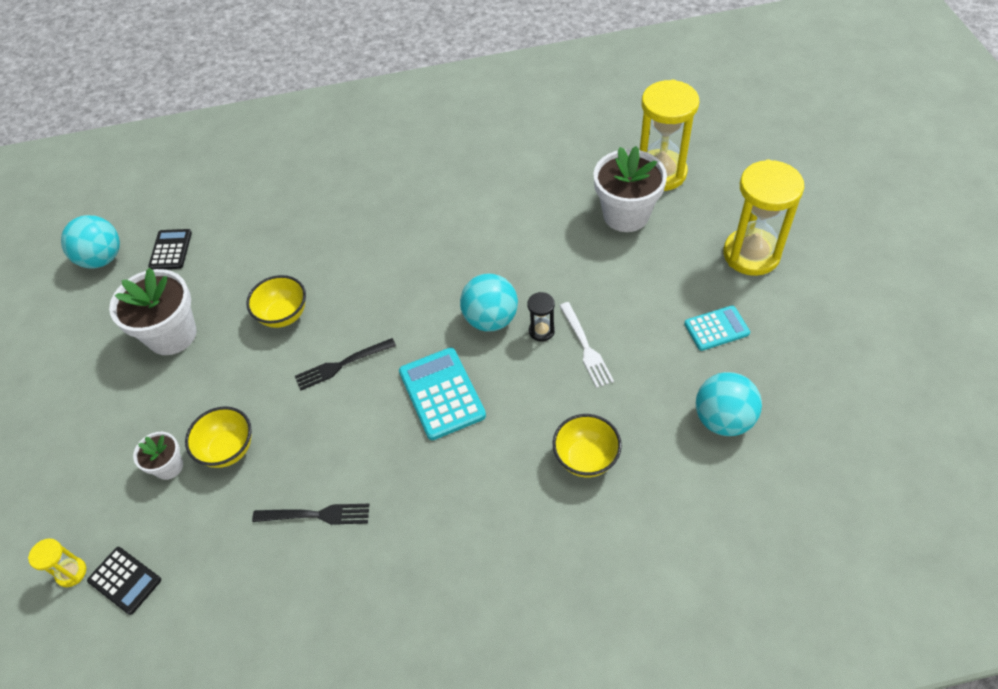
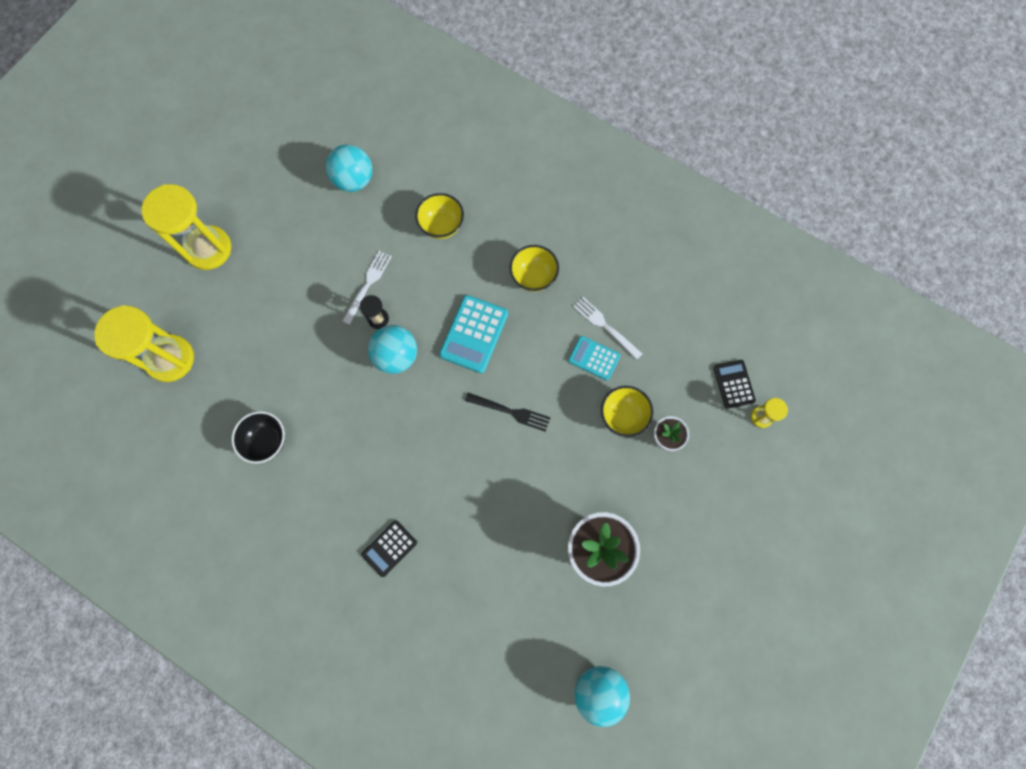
camera: 140 degrees left, 20 degrees up
(171, 250) = (542, 644): black calculator -> black calculator (389, 548)
(283, 315) = (513, 490): yellow bowl -> yellow bowl (533, 277)
(317, 515) = (605, 326): black fork -> white fork
(519, 190) = (267, 441): none -> black bowl
(626, 215) = (233, 349): white flower pot -> none
(716, 328) = (290, 226): turquoise calculator -> turquoise calculator (594, 358)

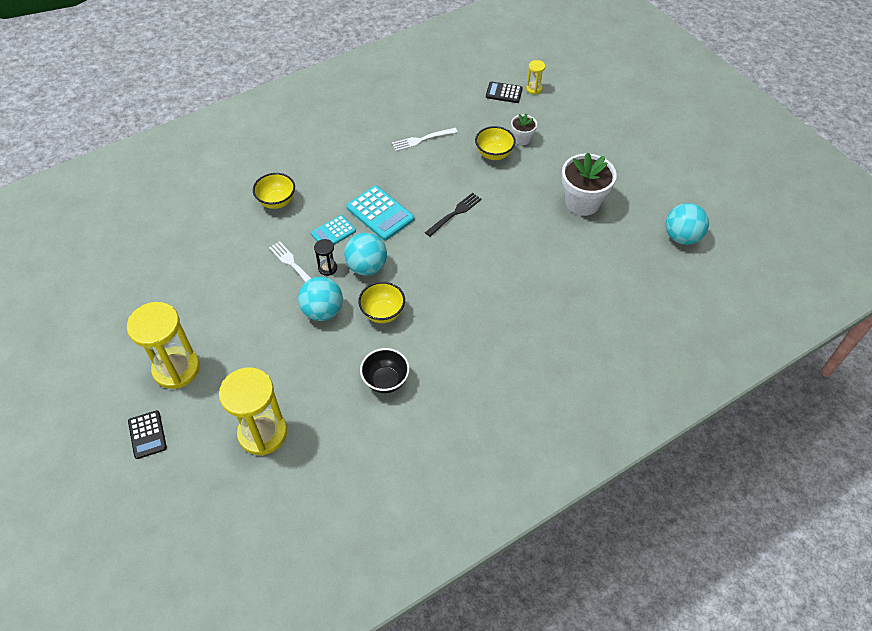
camera: 65 degrees left, 20 degrees down
(354, 180) = (193, 243): turquoise ball -> turquoise ball (323, 311)
(389, 548) = (522, 324): black calculator -> black calculator (147, 435)
(533, 277) = (358, 164): yellow bowl -> yellow bowl (383, 313)
(594, 358) = (442, 154): turquoise calculator -> turquoise calculator (333, 232)

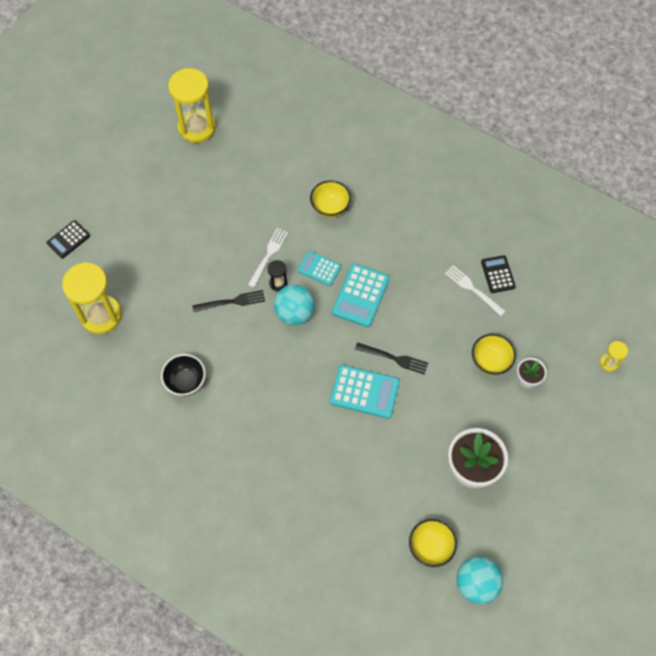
camera: 65 degrees right, 10 degrees up
(176, 369) = (131, 226): yellow hourglass -> yellow hourglass (197, 127)
(323, 311) = (232, 301): turquoise ball -> black fork
(383, 313) = (252, 348): yellow bowl -> yellow bowl (430, 547)
(475, 245) = (364, 392): none -> turquoise calculator
(504, 93) = (584, 336): black calculator -> black calculator (498, 274)

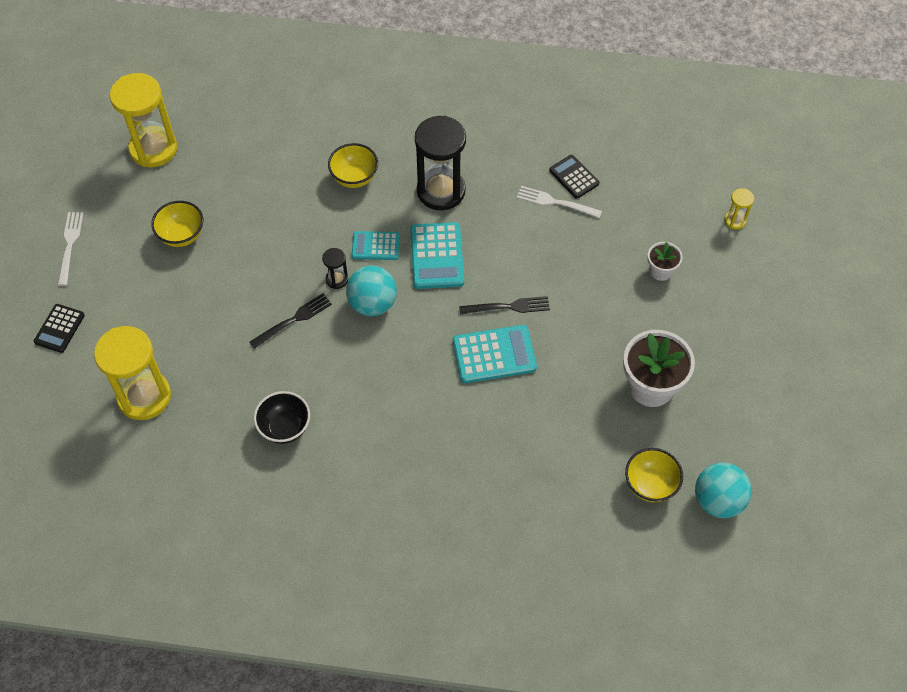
camera: 25 degrees left, 5 degrees down
(268, 255) = (310, 254): white fork -> white fork (70, 245)
(389, 244) = (441, 191): none -> black hourglass
(490, 361) = (613, 268): yellow bowl -> yellow bowl (182, 235)

